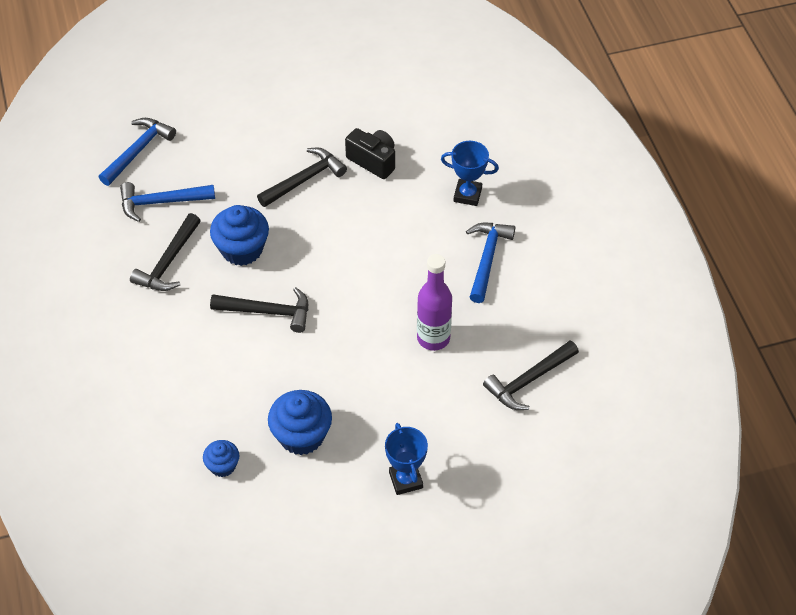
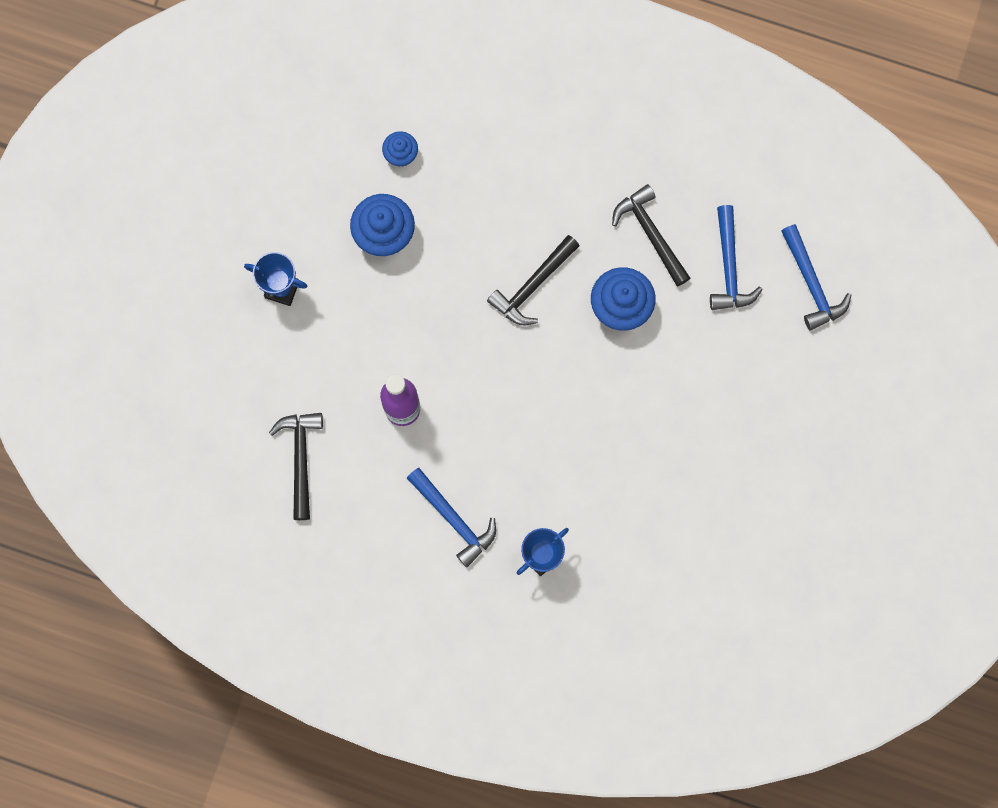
camera: 125 degrees right, 25 degrees up
(161, 202) = (729, 268): blue hammer -> blue hammer turned 150 degrees clockwise
(305, 179) = (667, 416): black hammer -> none
(373, 161) = (646, 496): black camera -> none

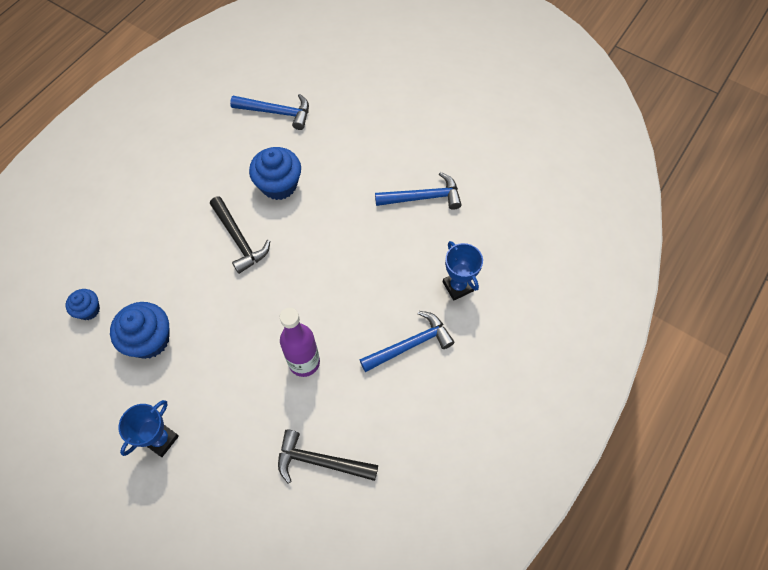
camera: 75 degrees left, 15 degrees down
(650, 233) = (231, 153): black hammer -> none
(812, 284) = (307, 69): blue hammer -> blue hammer (423, 197)

